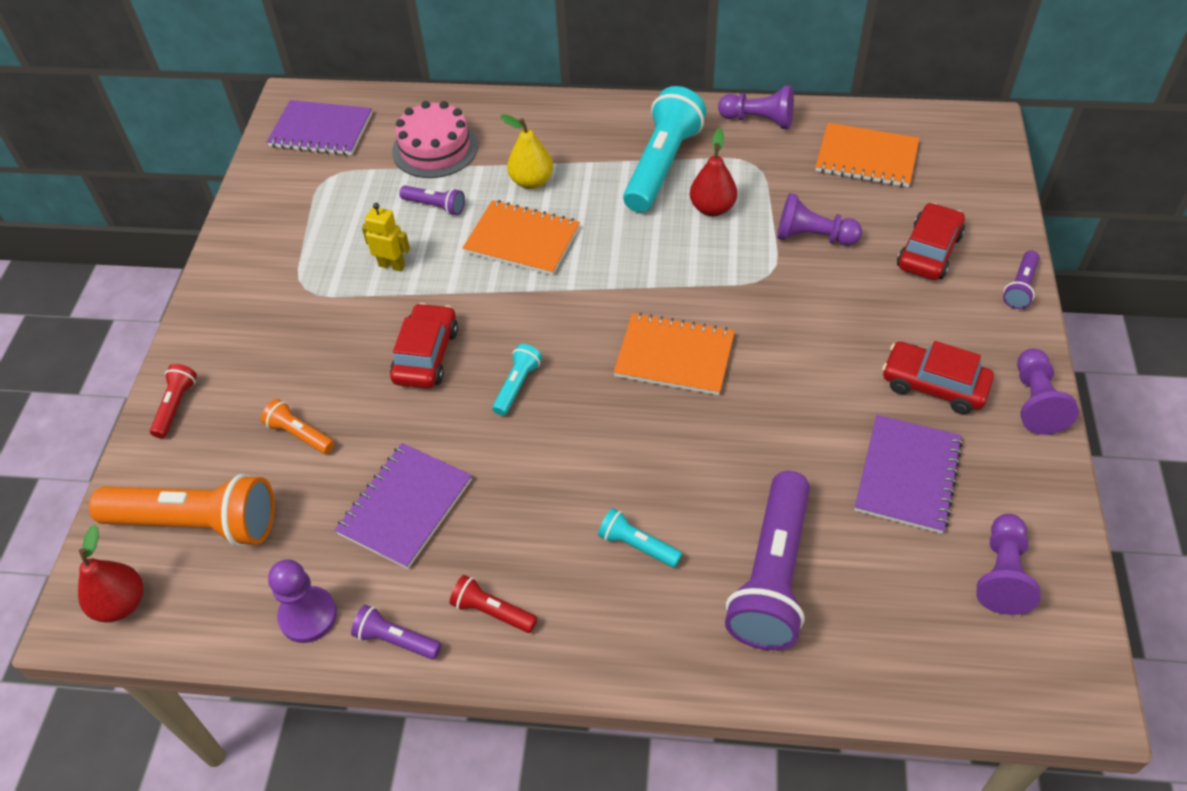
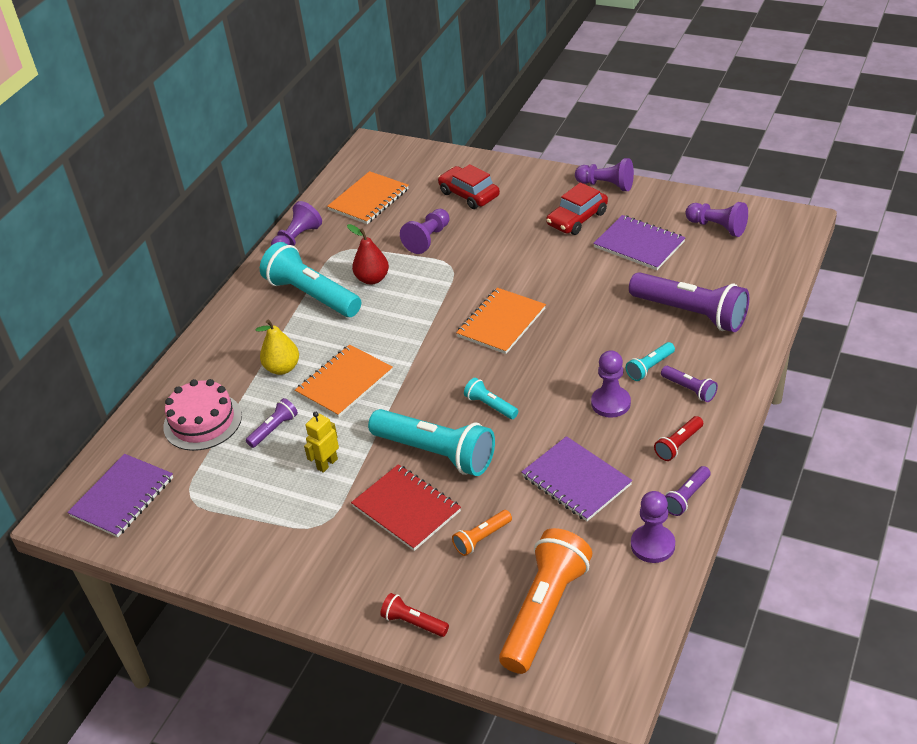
camera: 70 degrees left, 10 degrees down
(121, 604) = (606, 665): red pear -> none
(335, 353) = (406, 509): none -> red notebook
(426, 355) = (436, 453): red car -> turquoise flashlight
(553, 514) = (610, 403): none -> purple pawn
(1020, 287) = (518, 168): purple flashlight -> purple flashlight (689, 389)

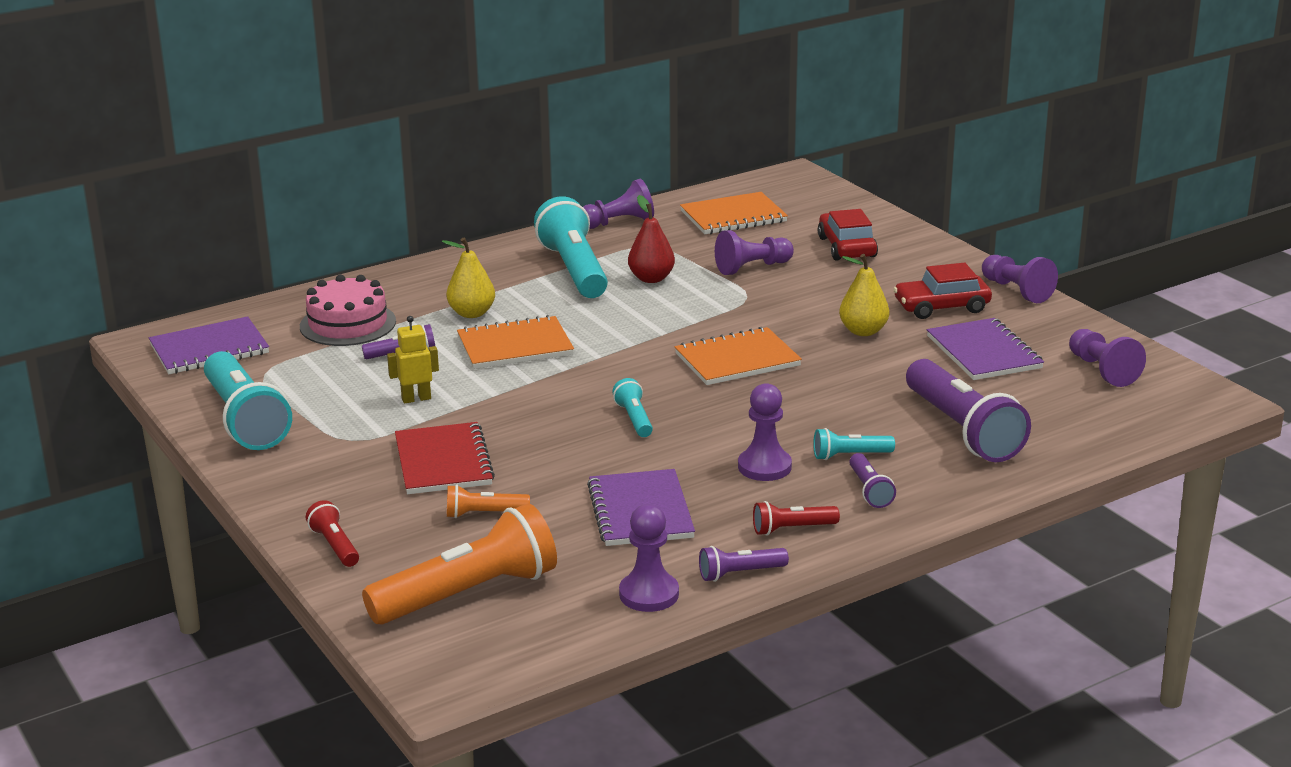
camera: 30 degrees right, 15 degrees down
(436, 453) = (529, 433): turquoise flashlight -> turquoise flashlight (245, 420)
(552, 261) = (863, 331): none -> yellow pear

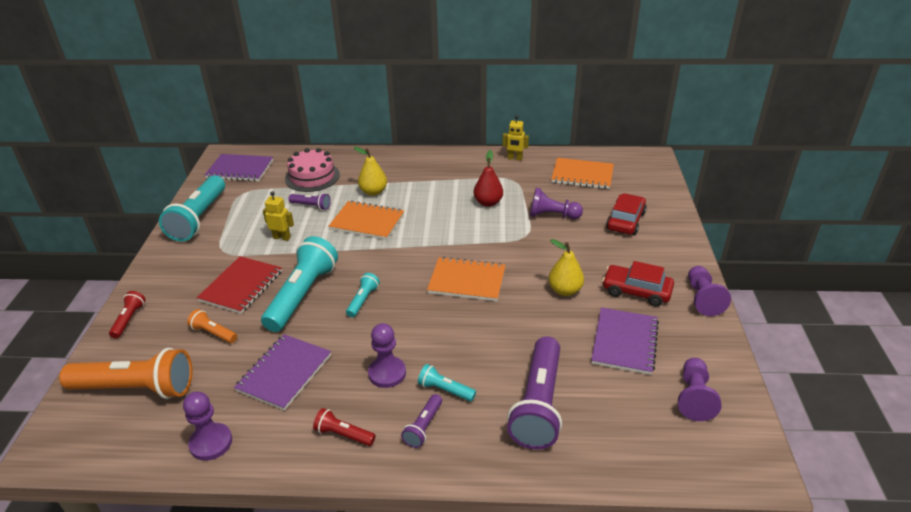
camera: 35 degrees right, 10 degrees up
(574, 270) = (456, 182): turquoise flashlight -> turquoise flashlight (302, 295)
(618, 223) = (515, 158): purple pawn -> yellow robot
(740, 573) = (274, 455): purple flashlight -> none

